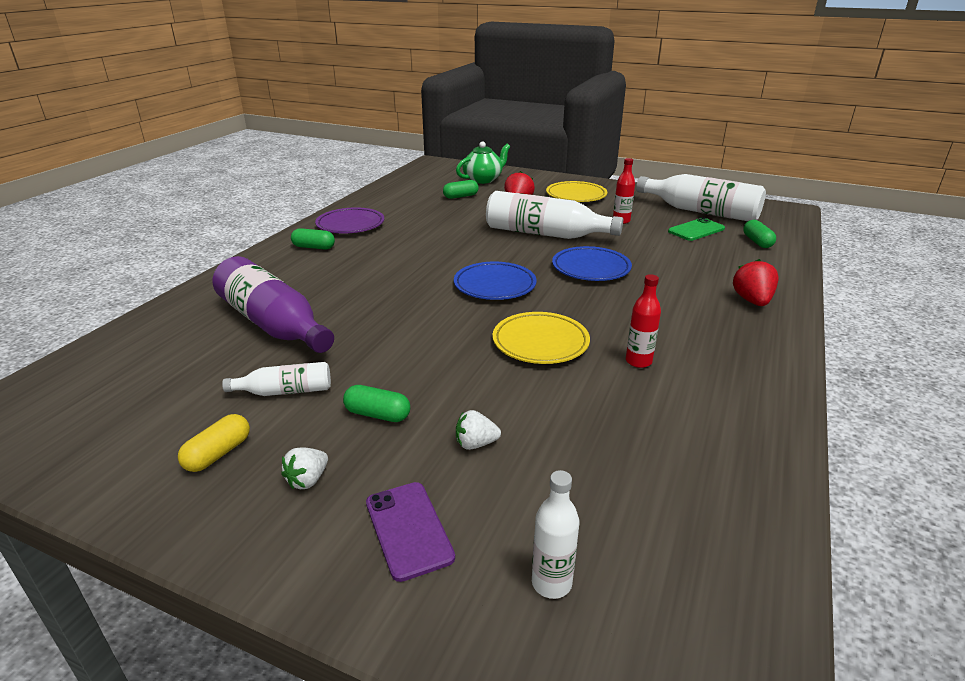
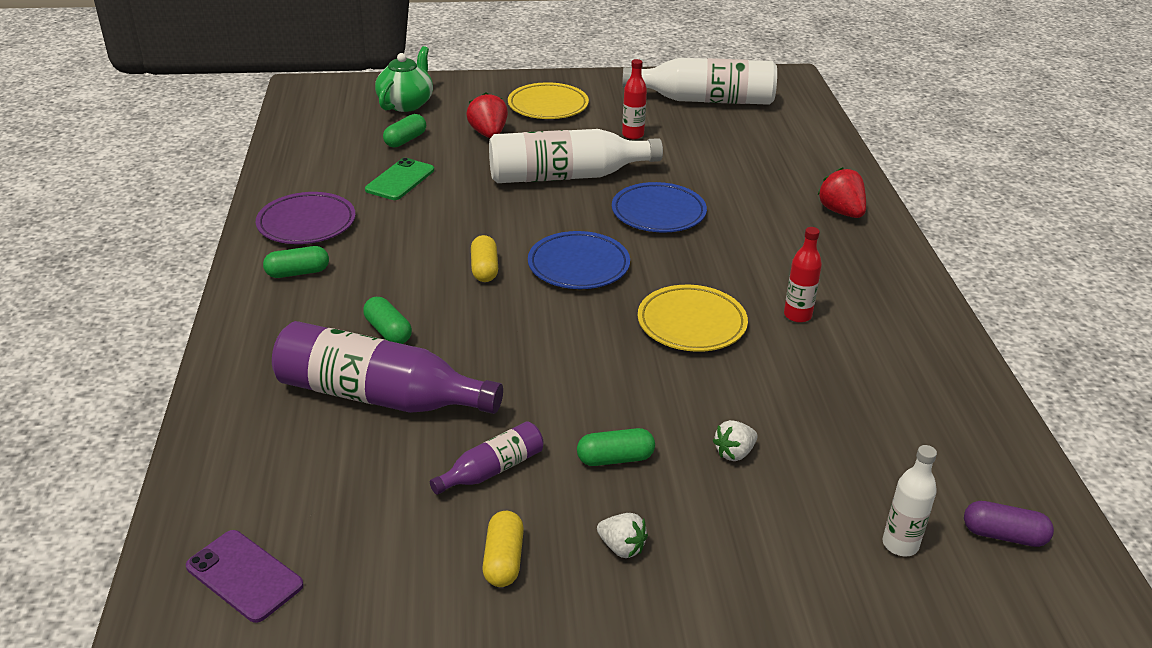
camera: 30 degrees left, 5 degrees up
(285, 391) = (492, 470): white bottle -> purple bottle
(308, 480) = (622, 547): white strawberry -> white strawberry turned 60 degrees counterclockwise
(408, 529) = (755, 551): purple phone -> purple phone (244, 576)
(428, 272) = (484, 269): none -> yellow capsule
(677, 624) = (1003, 535): none -> purple capsule
(696, 230) = (721, 129): green phone -> green phone (400, 180)
(757, 242) = (791, 131): green capsule -> green capsule (388, 331)

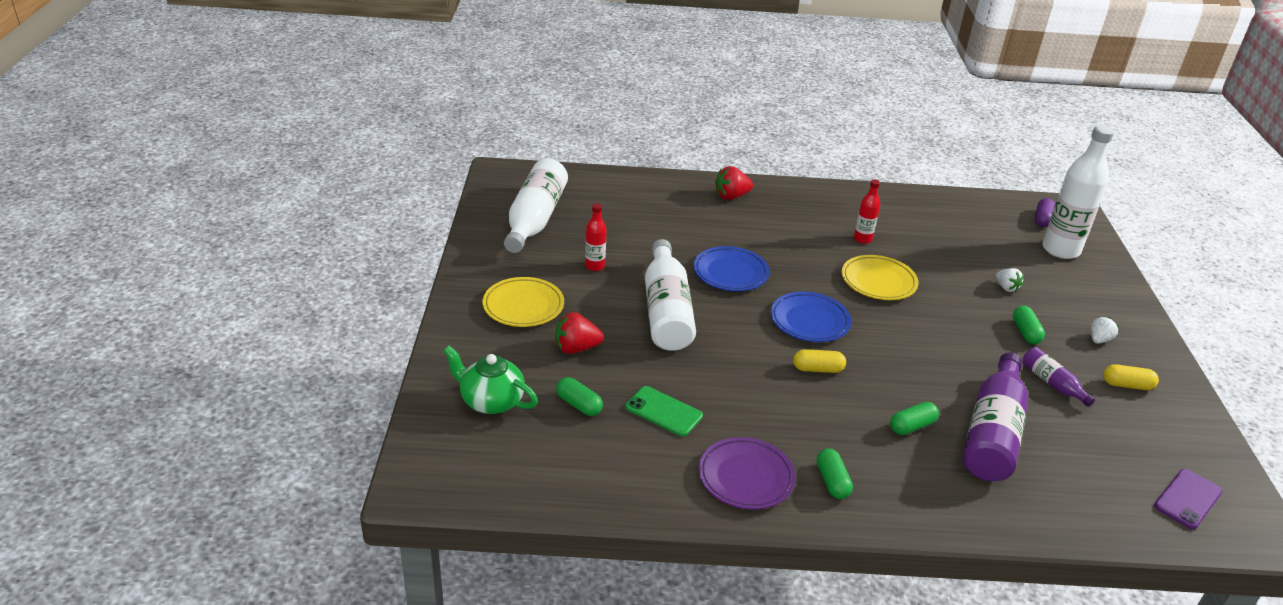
camera: 85 degrees left, 0 degrees up
(900, 544) = (1060, 250): white bottle -> white bottle, size x2.03

